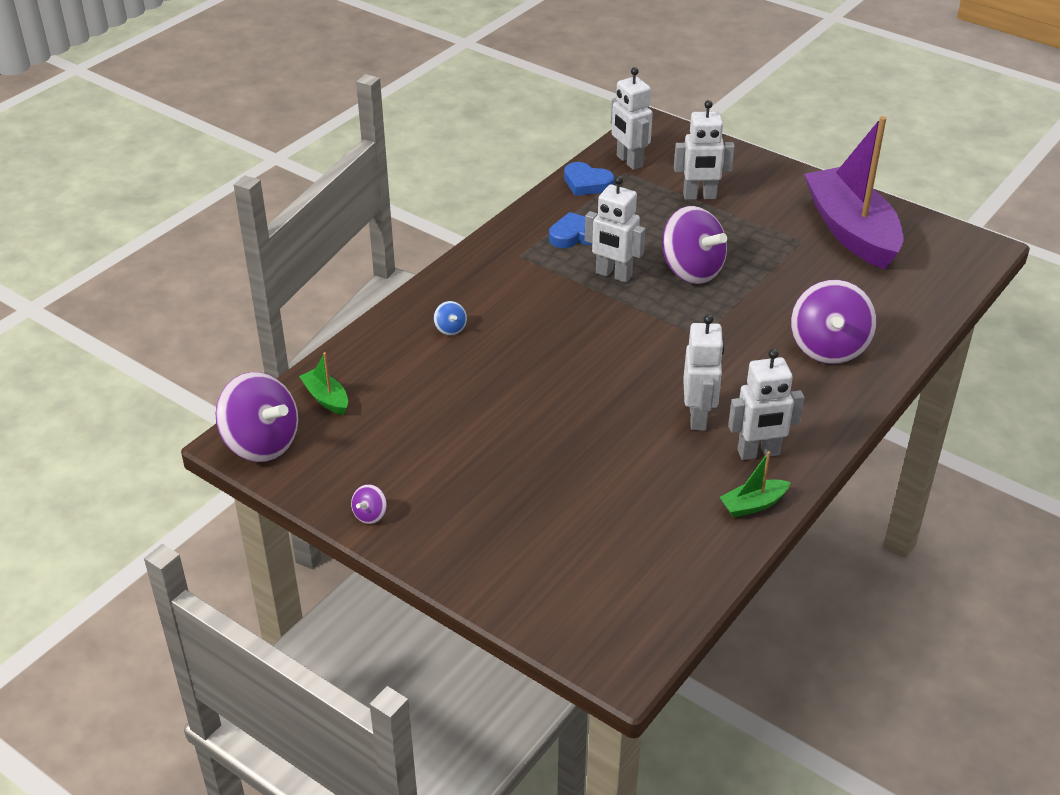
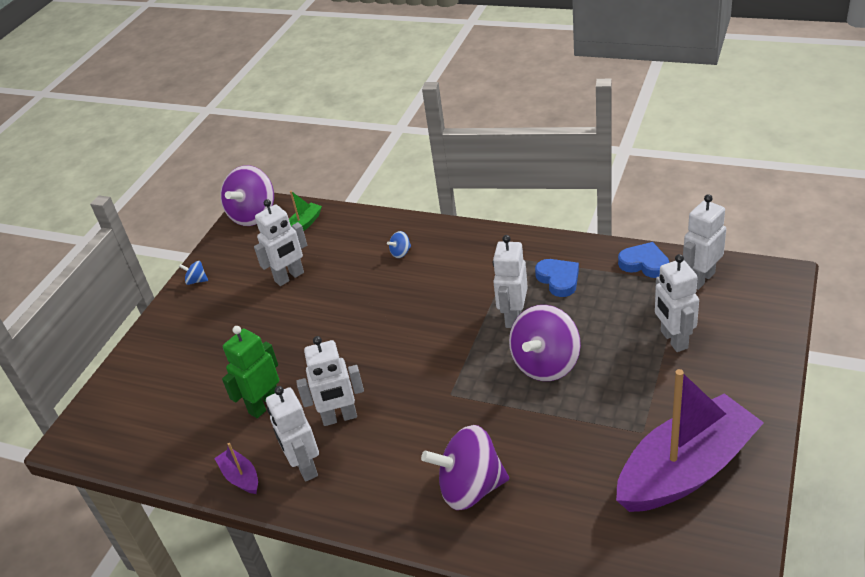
camera: 80 degrees right, 0 degrees up
(370, 515) = (196, 281): purple spinning top -> blue spinning top
(429, 425) = (289, 277): none -> white robot
(587, 183) = (644, 264): blue heart -> blue heart turned 105 degrees clockwise
(650, 474) = (264, 405): none -> green robot
(753, 505) = (241, 477): green boat -> purple boat

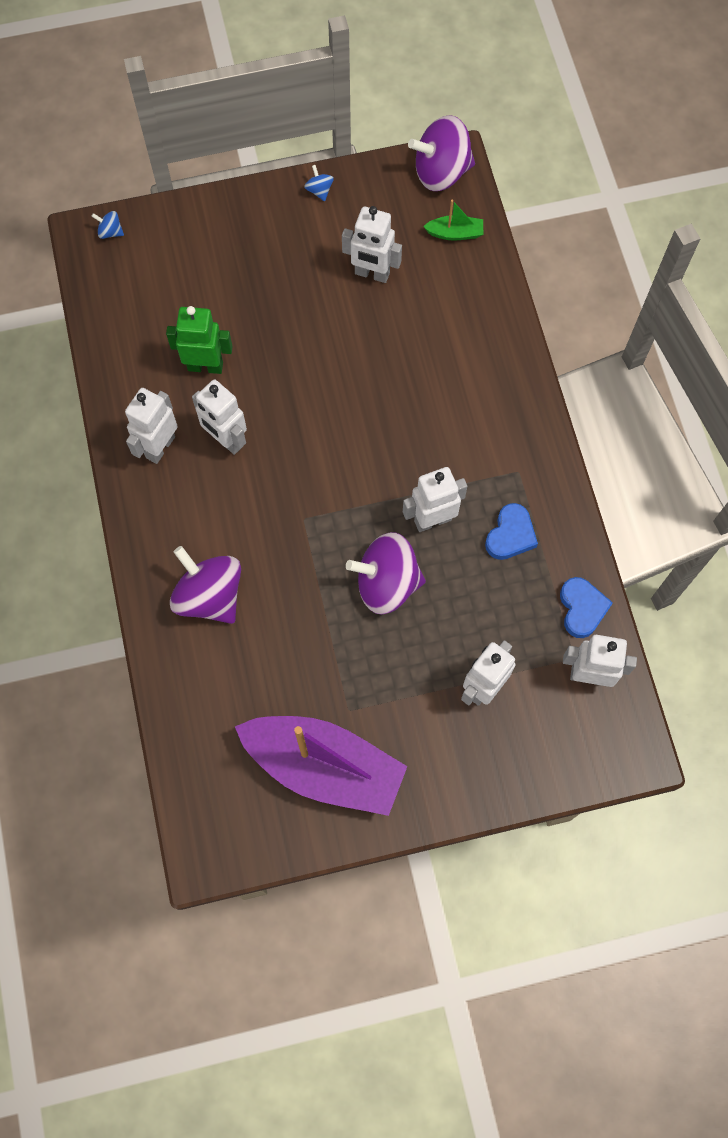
camera: 50 degrees right, 30 degrees up
(241, 477) = (123, 402): purple boat -> none
(401, 253) = (465, 357): blue spinning top -> blue spinning top (110, 232)

